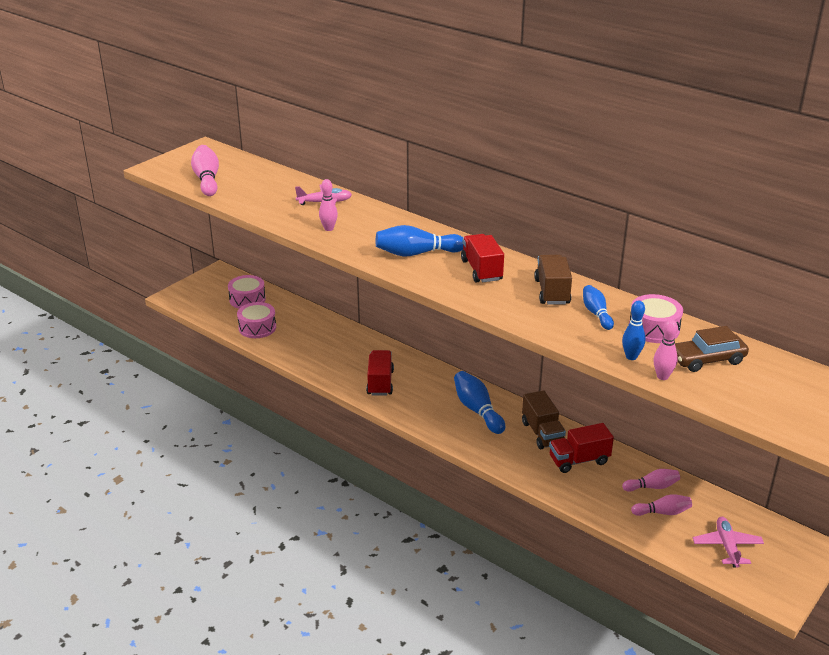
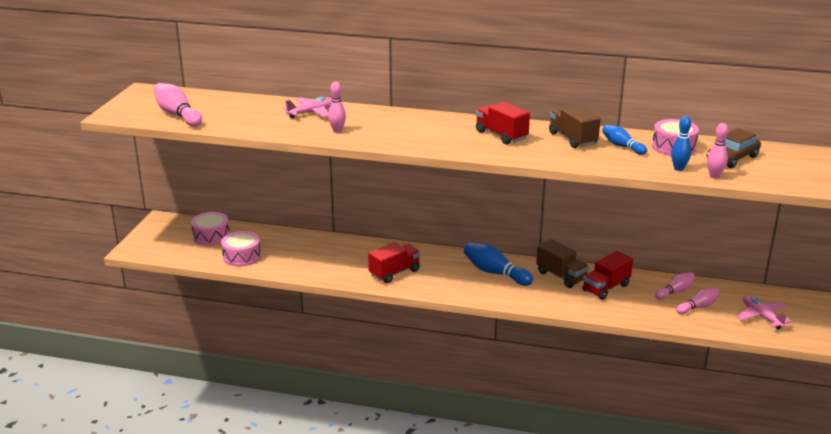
camera: 25 degrees left, 5 degrees down
(380, 383) = (394, 273): red truck -> red truck turned 75 degrees clockwise
(417, 253) = (435, 134): blue bowling pin -> none

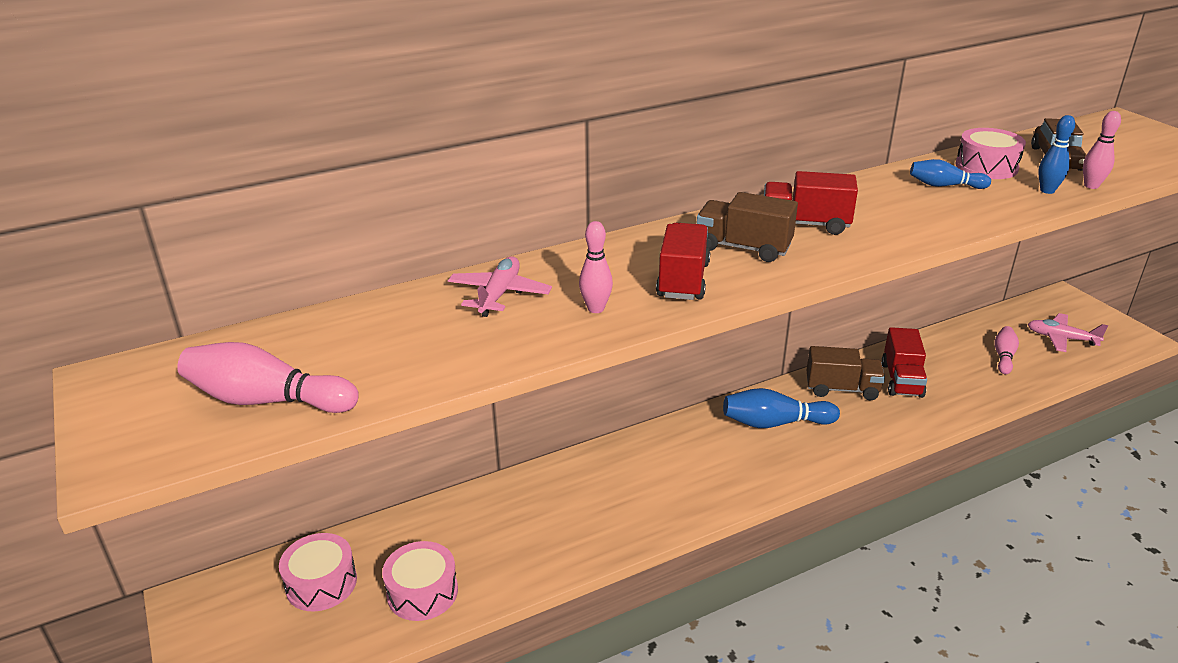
camera: 40 degrees left, 5 degrees up
(394, 273) = (668, 491): red truck -> red truck (683, 280)
(572, 139) = (882, 197): brown truck -> brown truck (743, 248)
(675, 291) = (960, 349): pink bowling pin -> none

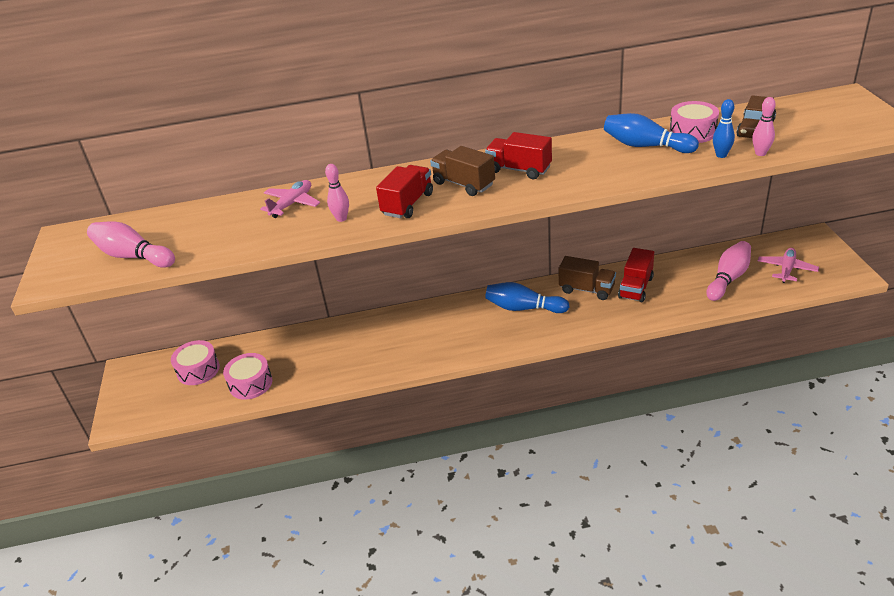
camera: 20 degrees right, 5 degrees up
(944, 186) = (645, 146): blue bowling pin -> blue bowling pin, size x1.61
(1003, 356) = (728, 279): pink bowling pin -> pink bowling pin, size x1.61
(1061, 338) = (786, 269): pink plane -> pink plane turned 75 degrees clockwise

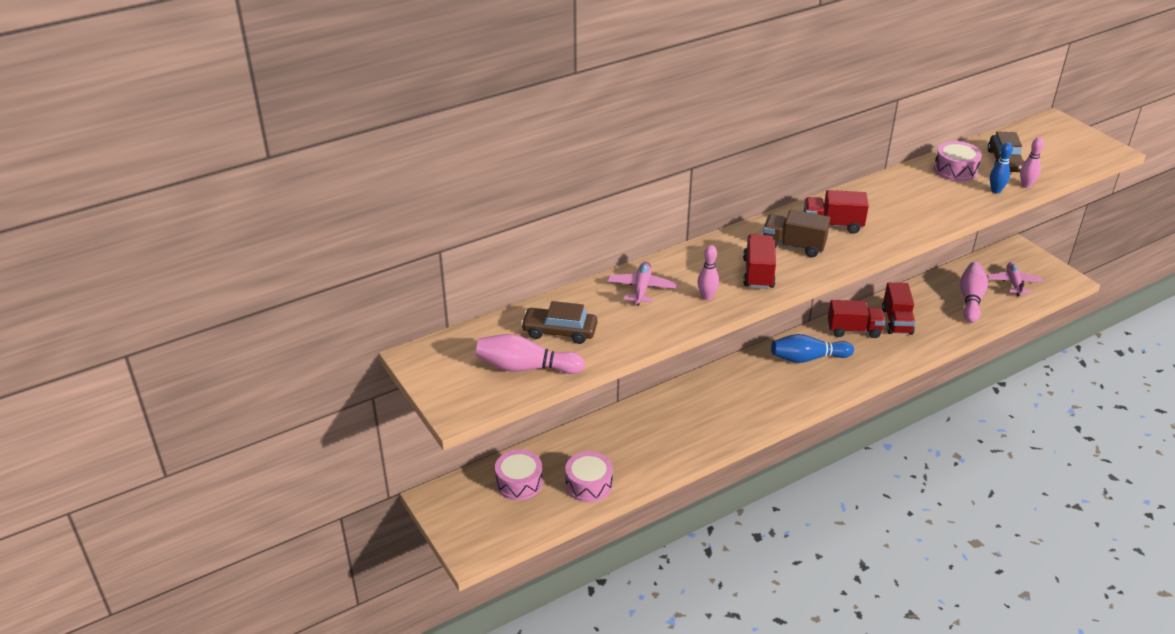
camera: 25 degrees left, 0 degrees up
(189, 230) = (559, 331): none -> brown car
(586, 289) = (854, 330): brown truck -> red truck
(645, 146) = (926, 188): blue bowling pin -> none

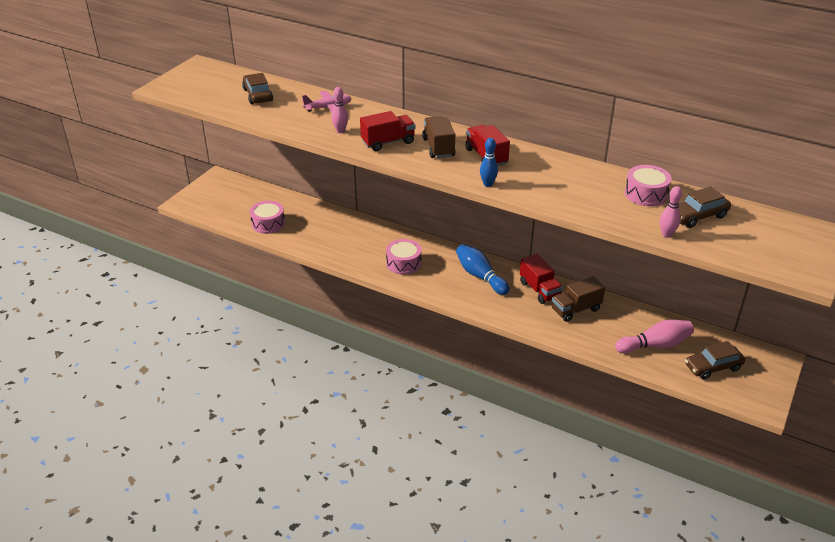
camera: 60 degrees right, 0 degrees up
(519, 482) = (251, 199): pink drum -> pink drum (403, 263)
(526, 367) = (214, 95): pink bowling pin -> none
(897, 321) = (576, 310): red truck -> brown truck
(995, 191) = (636, 220): blue bowling pin -> blue bowling pin (488, 184)
(1013, 283) = (713, 367): pink plane -> brown car

